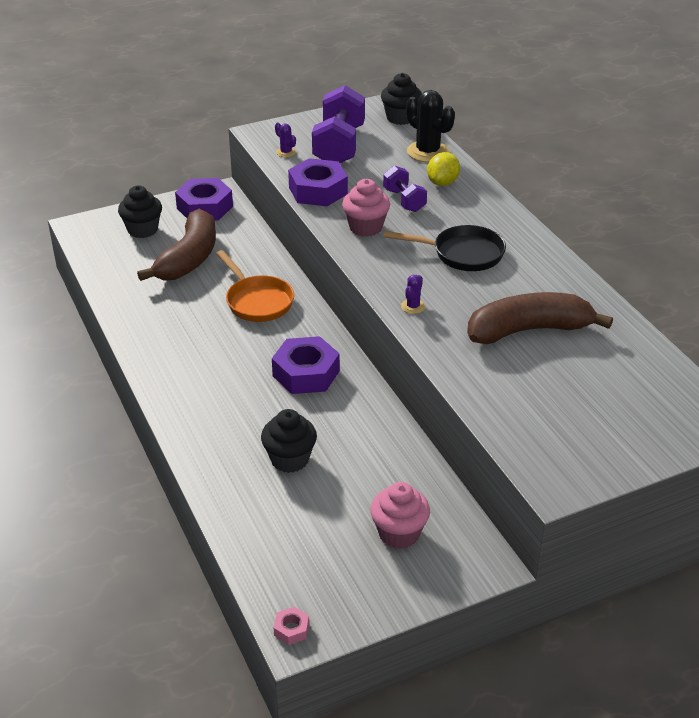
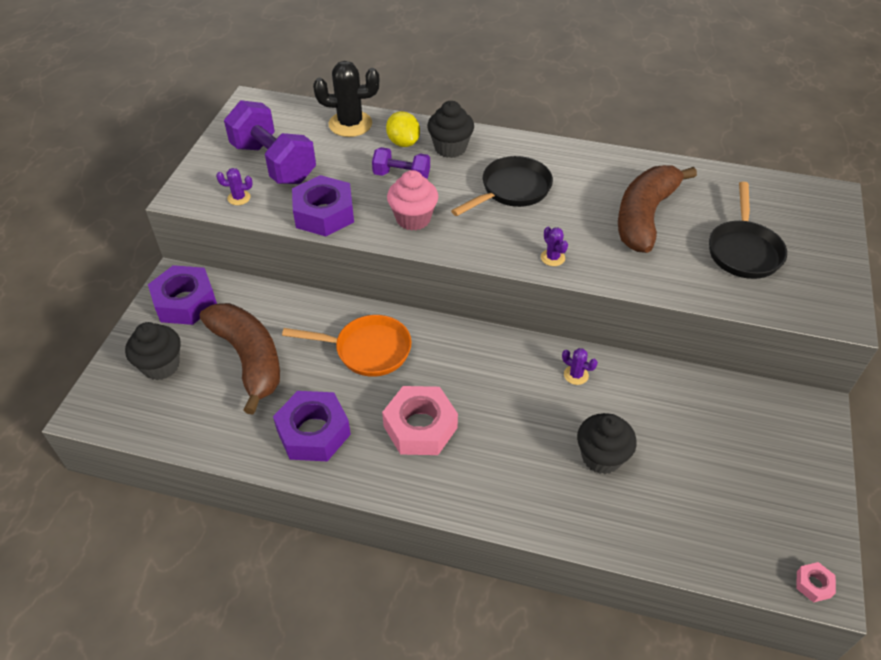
camera: 50 degrees left, 10 degrees up
(217, 360) = (420, 427): none -> pink nut
(306, 373) = (499, 378): purple nut -> purple nut (313, 432)
(356, 409) = (576, 375): none -> purple cactus
(399, 533) = (746, 441): pink cupcake -> none
(400, 118) = (281, 108): black cupcake -> black cupcake (450, 148)
(563, 399) = (743, 250): none -> black pan

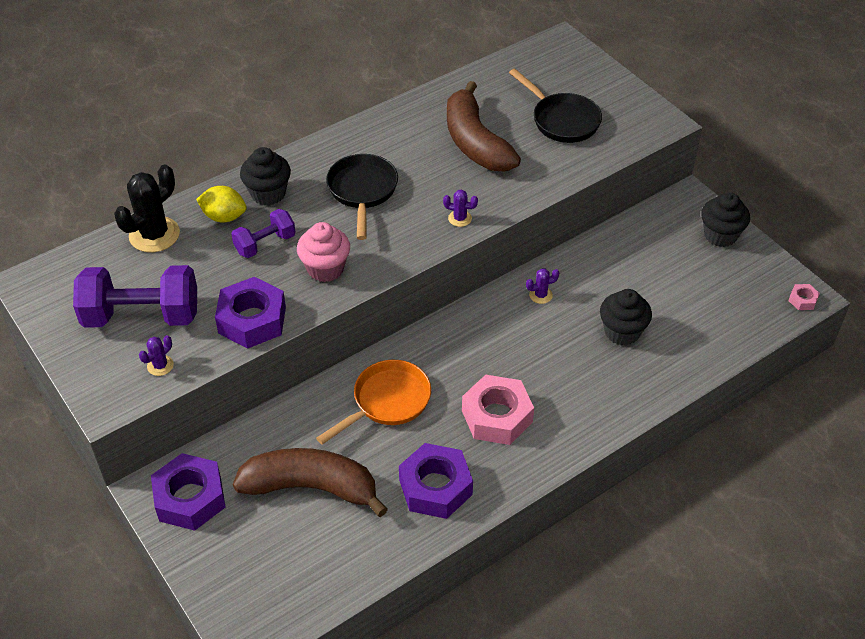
camera: 50 degrees left, 0 degrees up
(161, 366) = (251, 557): black cupcake -> black cupcake (720, 235)

